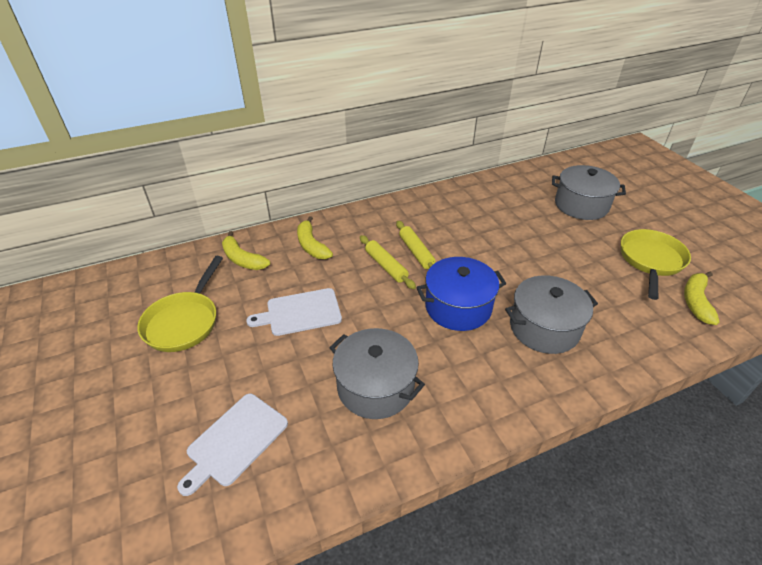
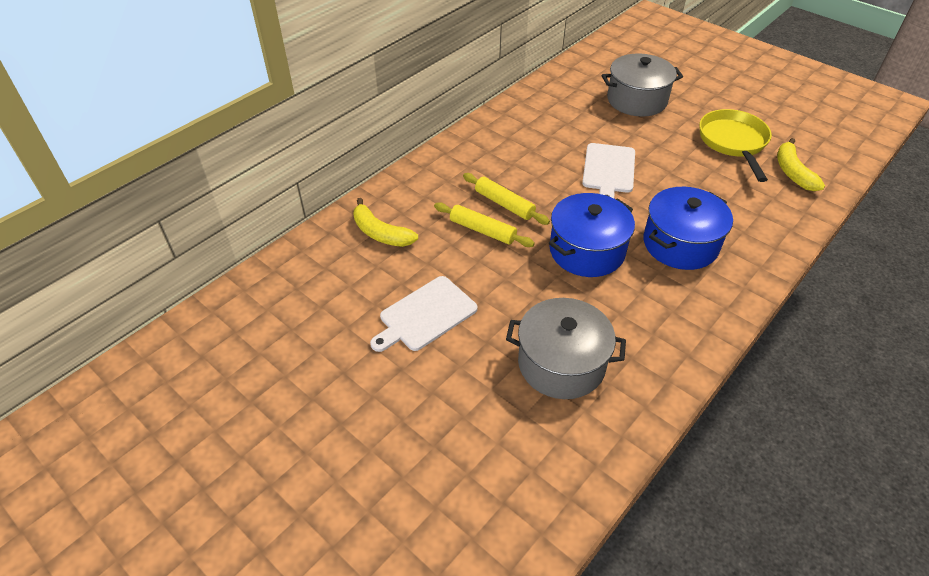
camera: 25 degrees left, 5 degrees up
(184, 322) = (294, 375): yellow pan -> none
(235, 441) = (457, 477): white cutting board -> white cutting board (608, 170)
(242, 259) = (308, 276): yellow banana -> none
(544, 328) = (680, 244): grey pot -> blue pot

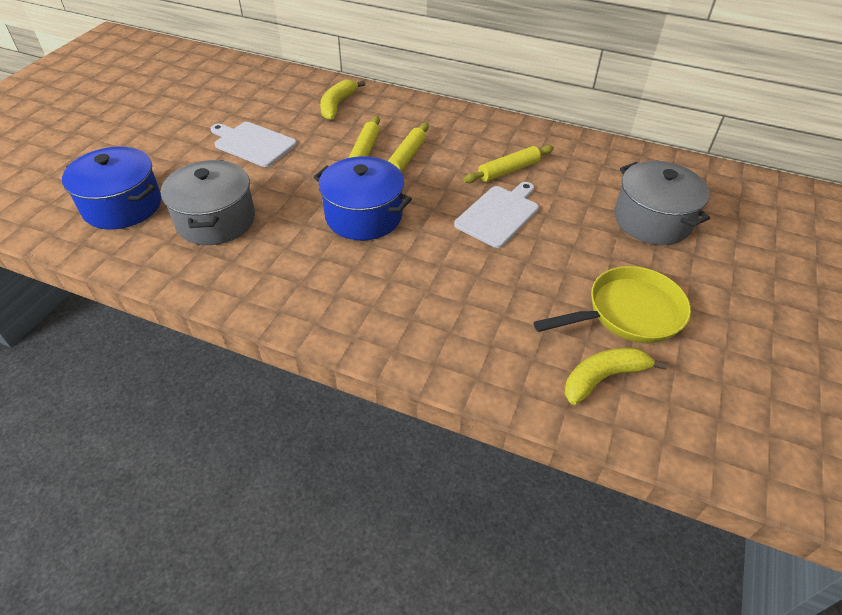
camera: 70 degrees right, 0 degrees up
(549, 149) = (508, 170): none -> yellow rolling pin
(608, 170) = (499, 214): white cutting board -> white cutting board turned 135 degrees clockwise
(680, 244) = (403, 280): blue pot -> blue pot (122, 206)

